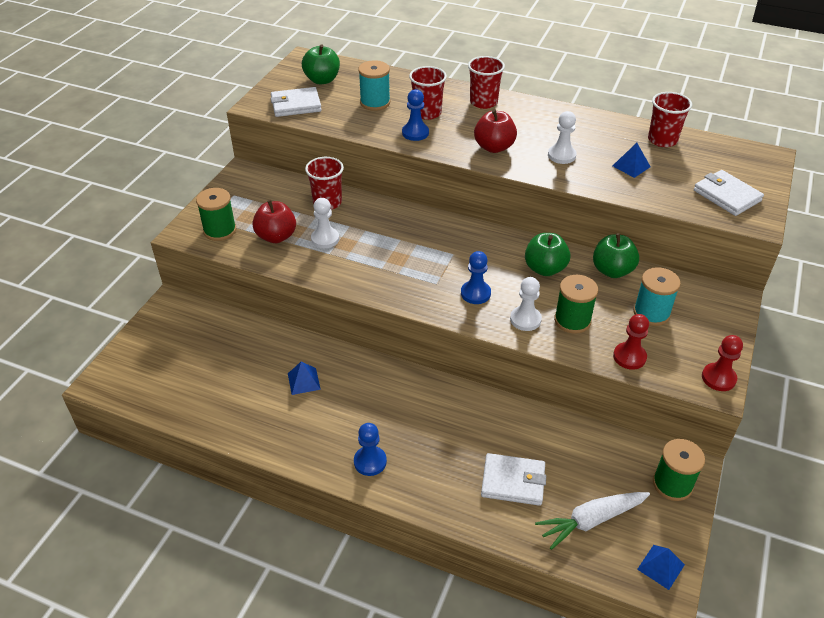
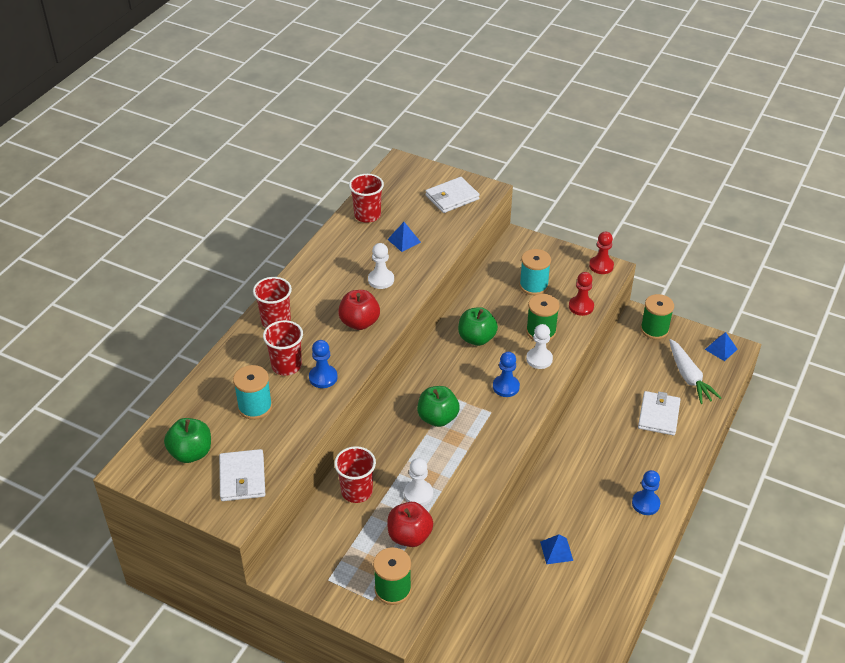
camera: 85 degrees left, 0 degrees up
(612, 270) = (482, 298): green apple -> green apple (437, 418)

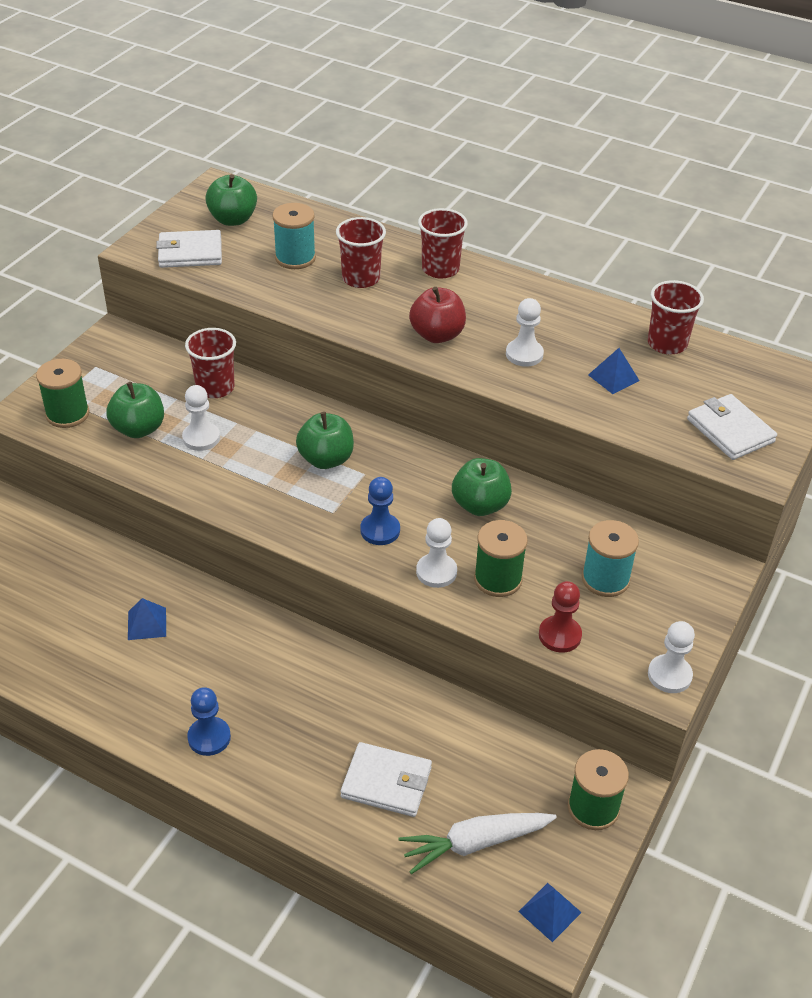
camera: 90 degrees right, 0 degrees up
(323, 377) = (338, 306): blue pawn -> none
(409, 536) = (138, 429): red apple -> green apple
(601, 266) = (669, 675): red pawn -> white pawn

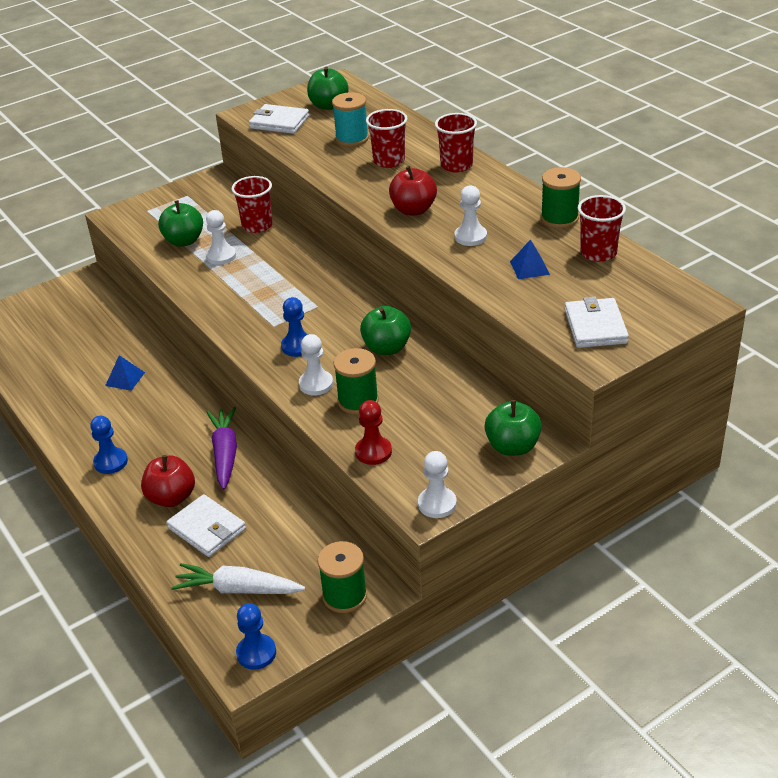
camera: 30 degrees right, 5 degrees down
(67, 414) = (145, 221): green spool -> green spool (559, 218)
(317, 758) = (171, 497): none -> red apple
(326, 459) = (297, 290): green apple -> green apple (512, 447)
(339, 682) = (225, 454): none -> purple carrot
(550, 912) = (256, 653): blue pyramid -> blue pawn
(605, 579) = (442, 423): turquoise spool -> none

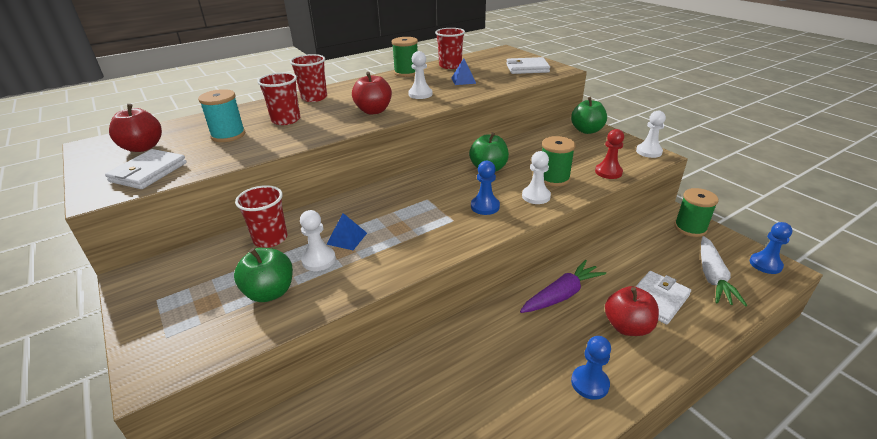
camera: 90 degrees left, 5 degrees down
(125, 379) = (445, 389): blue pyramid -> blue pyramid (347, 238)
(225, 454) = (561, 295): purple carrot -> purple carrot turned 150 degrees clockwise
(328, 105) = (143, 147): green apple -> red apple

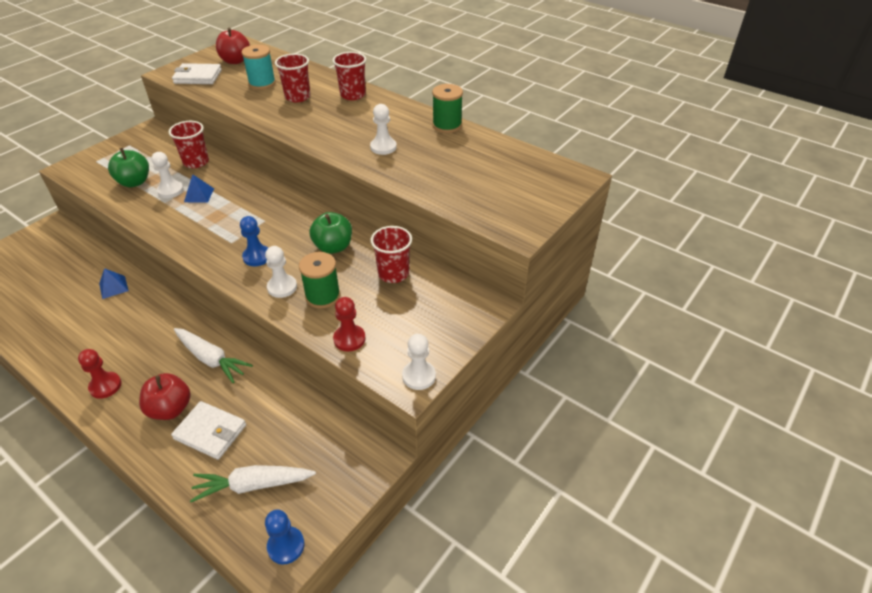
camera: 70 degrees right, 10 degrees up
(373, 111) = (330, 132): red apple -> none
(450, 66) = (487, 148): red cup -> red cup (393, 273)
(463, 80) = (439, 165): blue pyramid -> blue pyramid (113, 287)
(527, 68) = (508, 205): white wallet -> none
(561, 295) = (211, 359): purple carrot -> white carrot
(587, 130) = (463, 313): green apple -> none
(589, 383) = (105, 386): blue pawn -> red pawn
(690, 228) = (351, 469): green spool -> none

